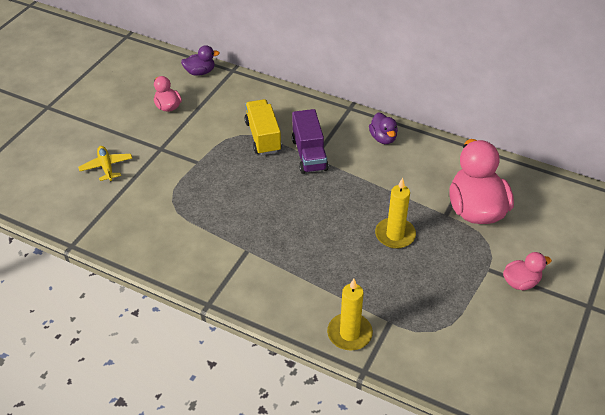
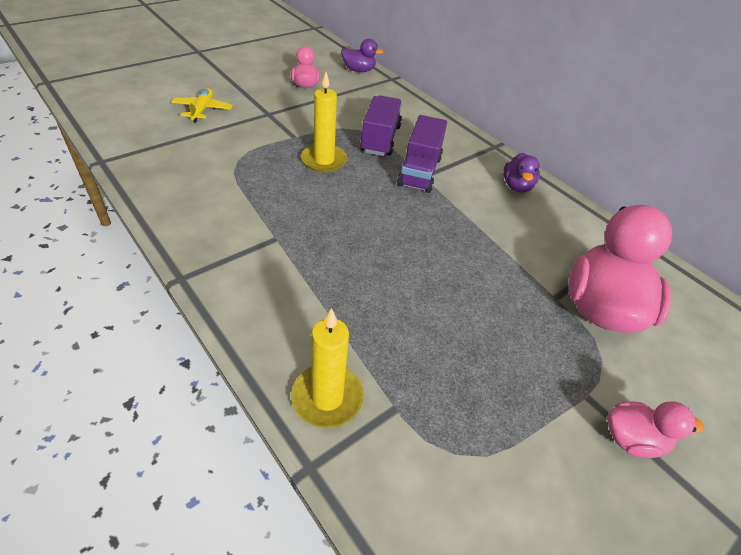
camera: 20 degrees right, 0 degrees up
(263, 137) = (380, 139): yellow truck -> purple truck
(395, 235) = (471, 294): yellow candle -> yellow candle (324, 160)

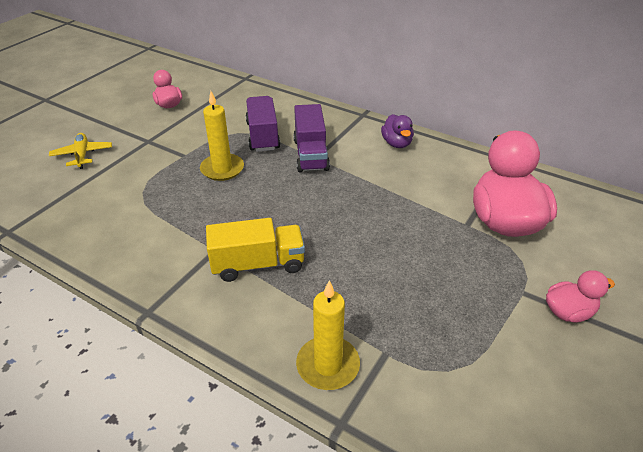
camera: 15 degrees left, 5 degrees down
(310, 266) = (258, 264): none -> yellow truck
(359, 70) = (211, 78): purple duck -> none

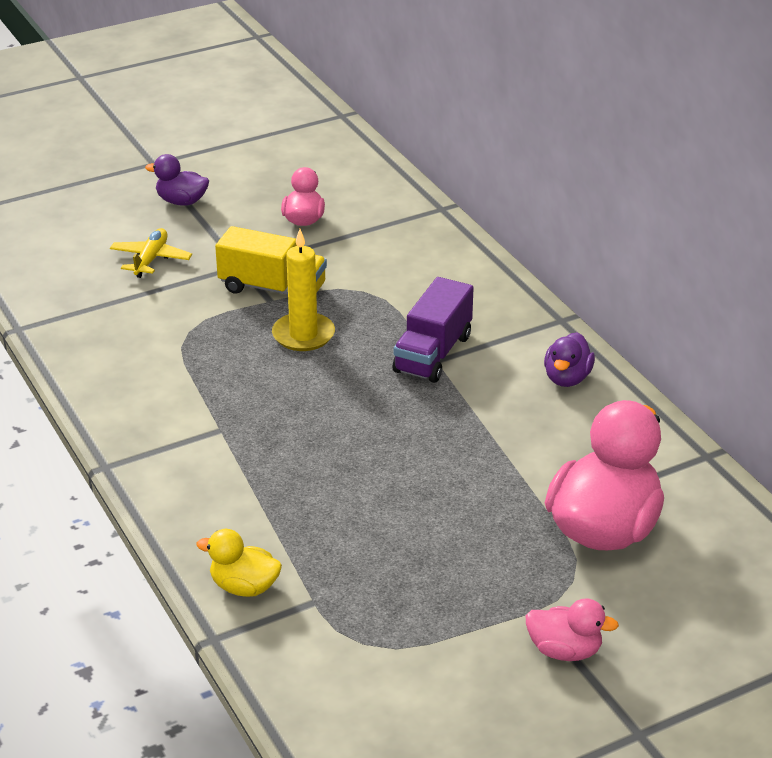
camera: 30 degrees right, 5 degrees down
(80, 115) = (181, 201): none -> purple duck
(258, 264) = (255, 463): yellow truck -> yellow truck (272, 289)
(263, 136) = (392, 306): purple truck -> none
(328, 365) = (244, 587): yellow candle -> yellow duck

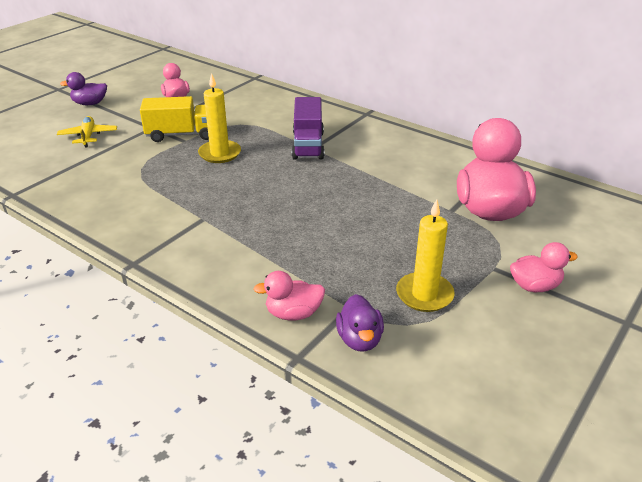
camera: 25 degrees left, 0 degrees up
(244, 587) = (293, 313): yellow duck -> pink duck
(415, 615) = (424, 294): none -> yellow candle
(567, 378) = (395, 139): purple duck -> purple duck (359, 339)

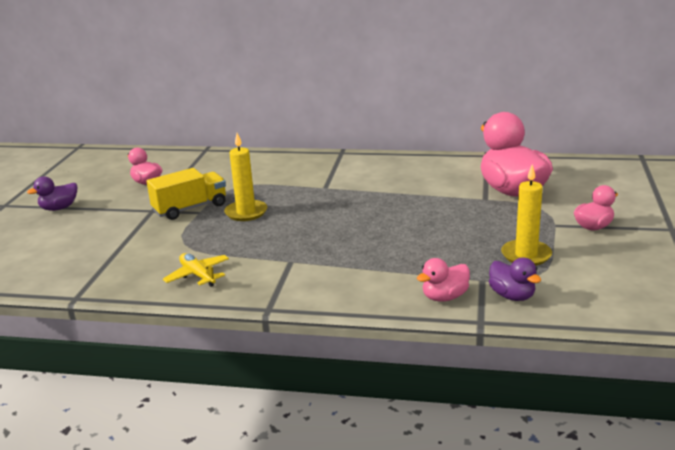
camera: 25 degrees left, 10 degrees down
(88, 136) = (94, 233): yellow plane -> yellow plane (198, 275)
(308, 145) = (318, 186): purple truck -> none

